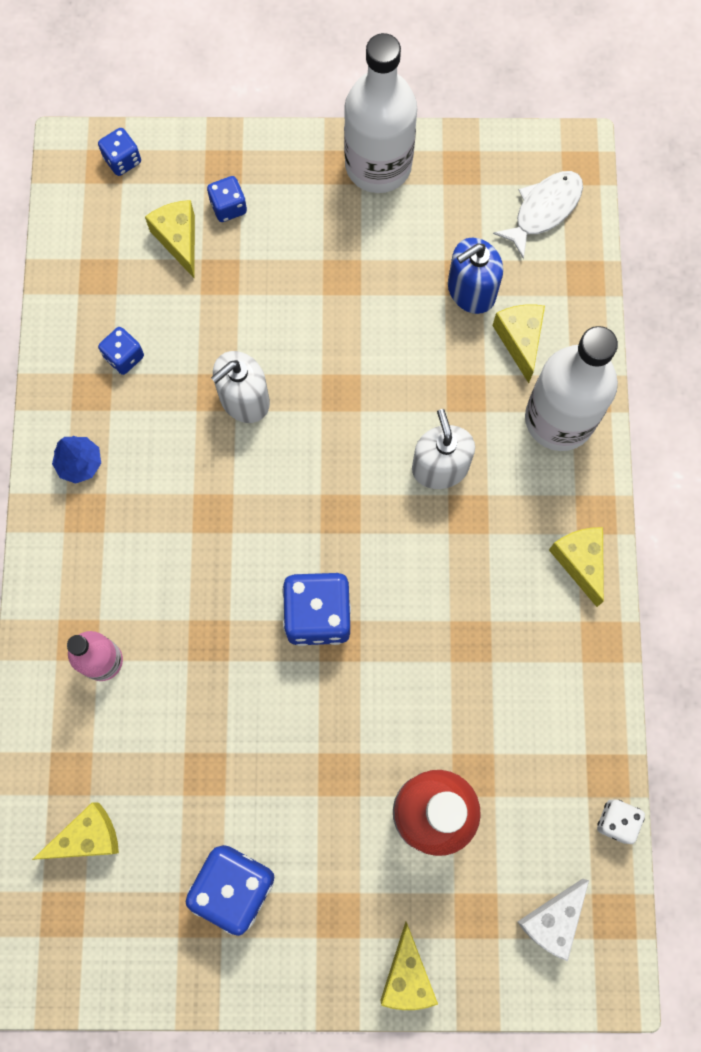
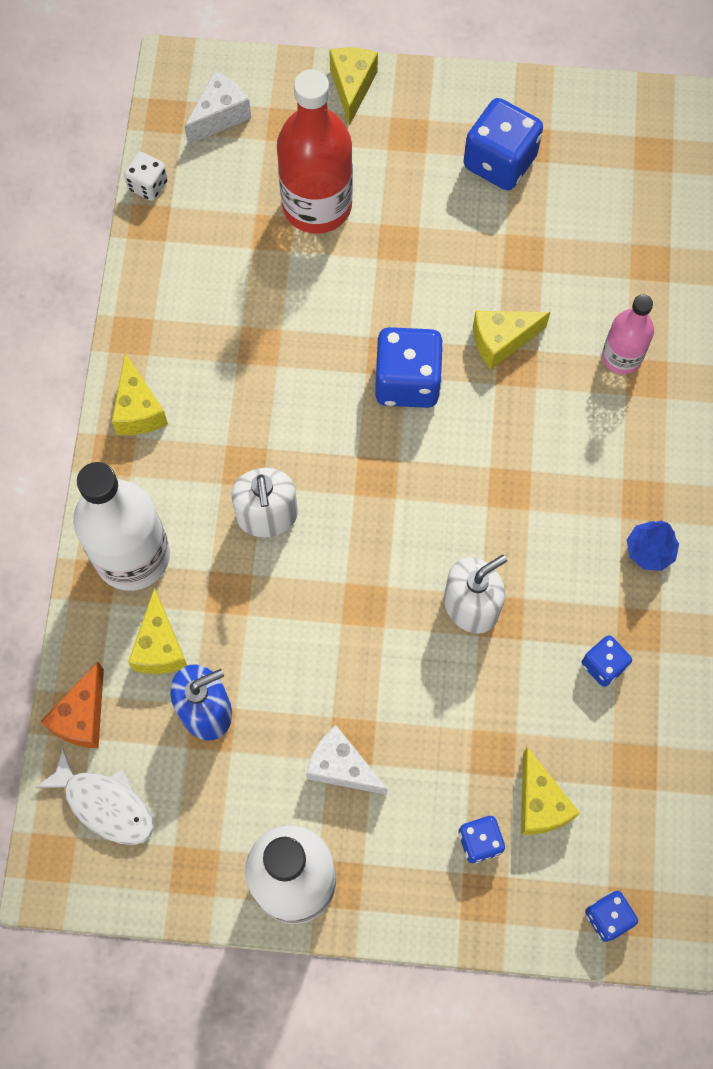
camera: 175 degrees left, 5 degrees down
(87, 837) = (632, 210): yellow cheese -> yellow cheese (501, 341)
(349, 254) = (341, 767): none -> white cheese
(544, 210) = (105, 804): white fish -> white fish turned 105 degrees counterclockwise
(576, 276) = (82, 717): none -> orange cheese

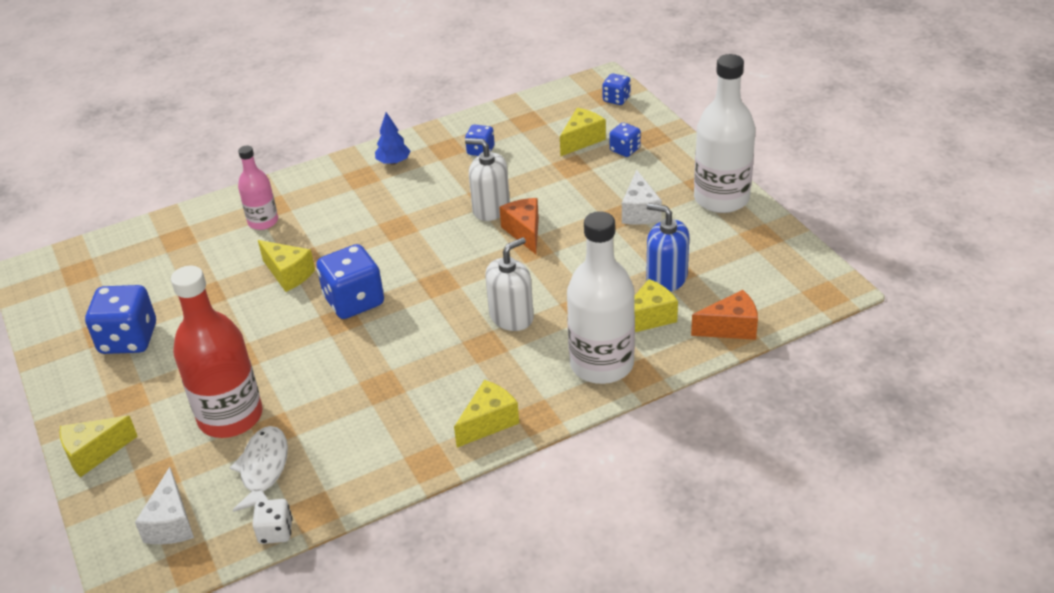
camera: 120 degrees left, 30 degrees down
(105, 804) = (769, 289): white fish -> white fish (263, 469)
(220, 116) = (171, 523): white cheese -> white cheese turned 105 degrees counterclockwise
(399, 615) = (524, 232): none -> orange cheese

